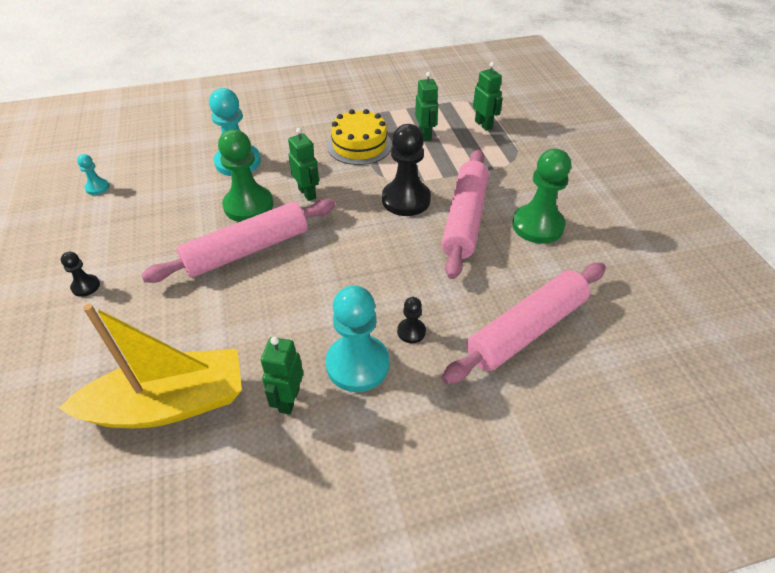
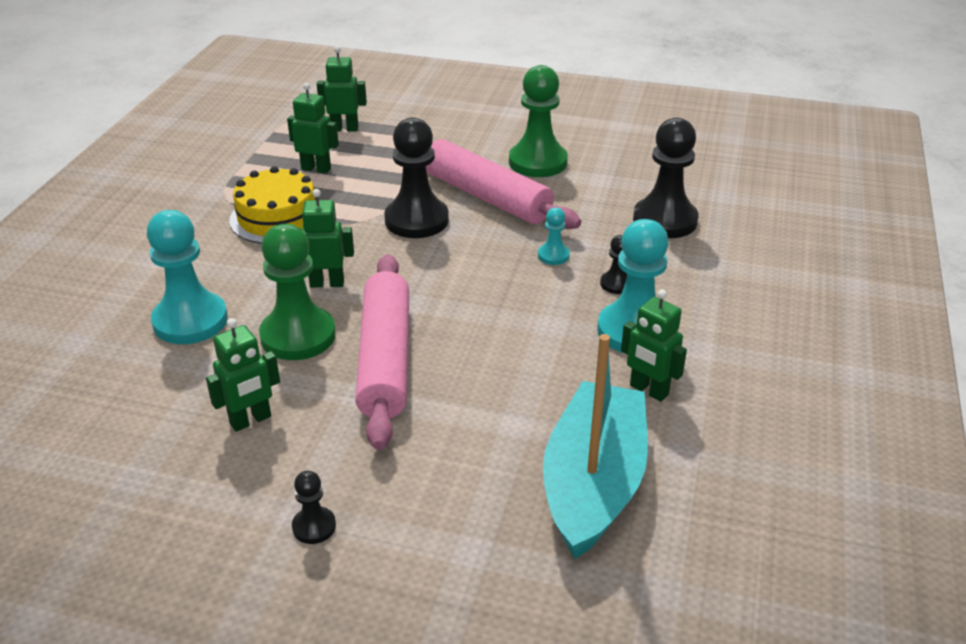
camera: 60 degrees left, 10 degrees down
(97, 187) = (79, 476): turquoise pawn -> turquoise pawn (553, 255)
(164, 223) = (251, 420): none -> green robot
(170, 404) = (593, 483): yellow boat -> turquoise boat
(527, 330) = (665, 220): pink rolling pin -> black pawn

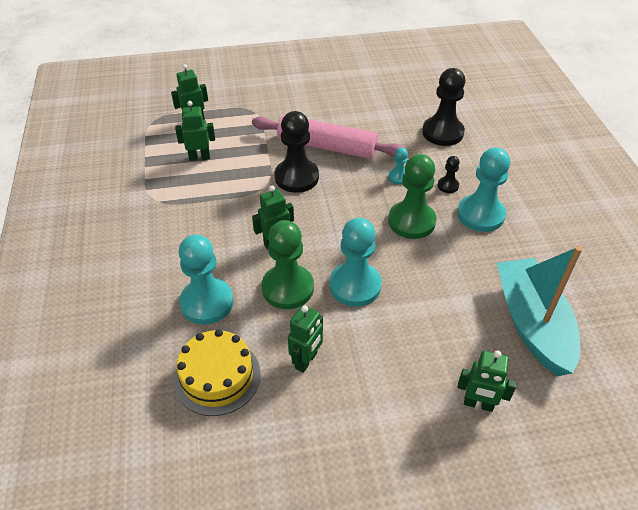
camera: 25 degrees left, 10 degrees up
(277, 217) = (203, 203): yellow cake -> yellow cake (217, 376)
(314, 526) = (403, 418): black pawn -> none
(385, 359) = (355, 285): pink rolling pin -> turquoise pawn
(537, 162) = (339, 112): green pawn -> green pawn (411, 221)
(648, 390) = (516, 252): green robot -> green robot (478, 404)

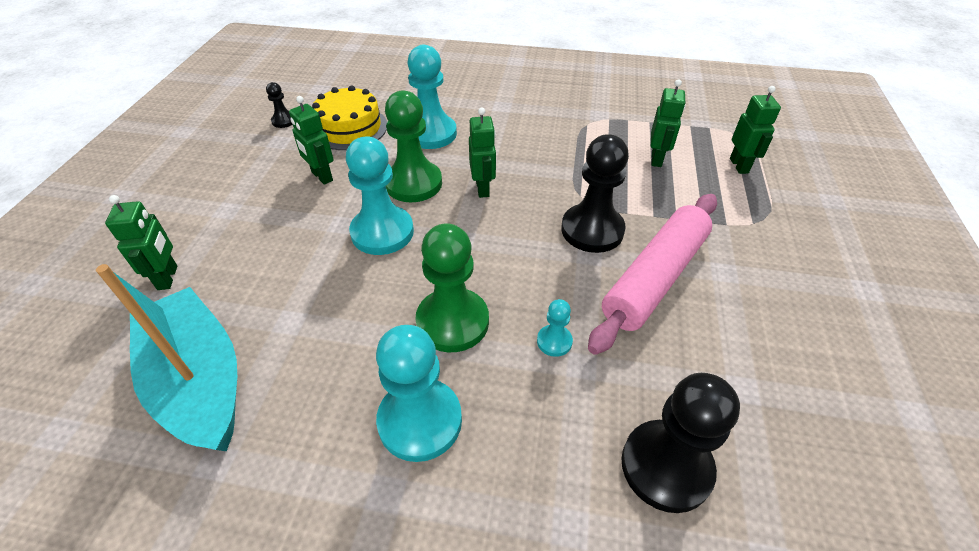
camera: 110 degrees right, 0 degrees up
(448, 186) = (508, 404): black pawn -> black pawn (284, 121)
(478, 404) = (168, 277): green robot -> green robot turned 135 degrees clockwise
(532, 324) = (200, 381): turquoise boat -> turquoise boat turned 135 degrees counterclockwise

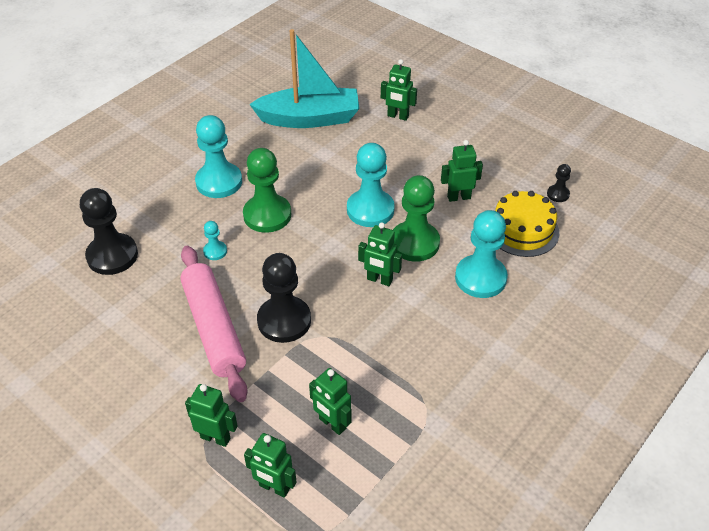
camera: 120 degrees right, 0 degrees up
(749, 215) = (215, 438): none -> green robot

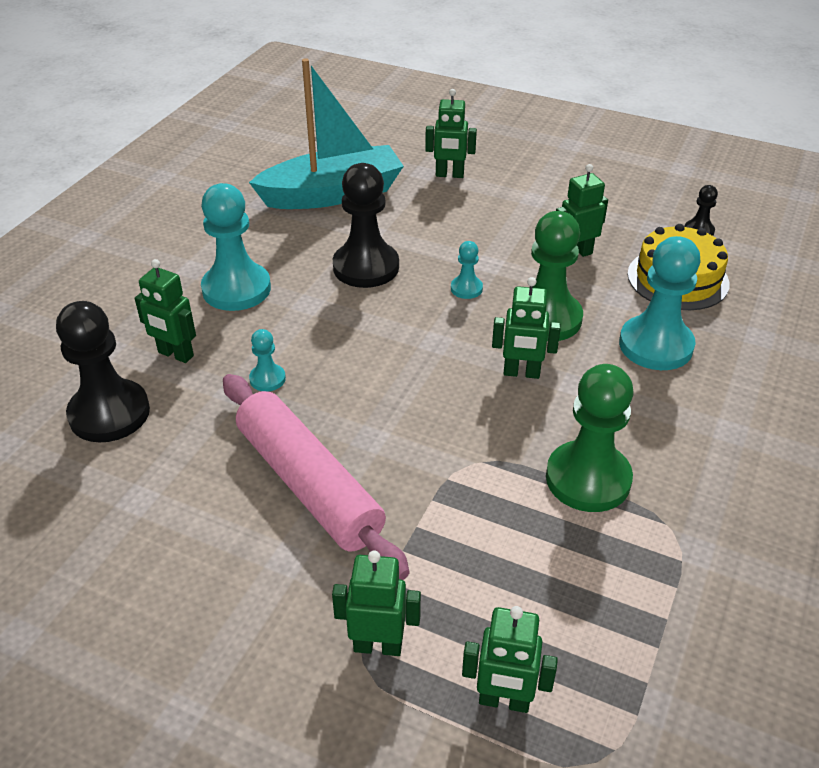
camera: 15 degrees left, 5 degrees down
(267, 215) = (324, 319): green pawn -> green pawn (588, 479)
(284, 321) = (410, 453): black pawn -> black pawn (366, 267)
(332, 424) = (548, 583): green robot -> green robot (175, 354)
(370, 210) = (466, 288): turquoise pawn -> turquoise pawn, size x0.47

